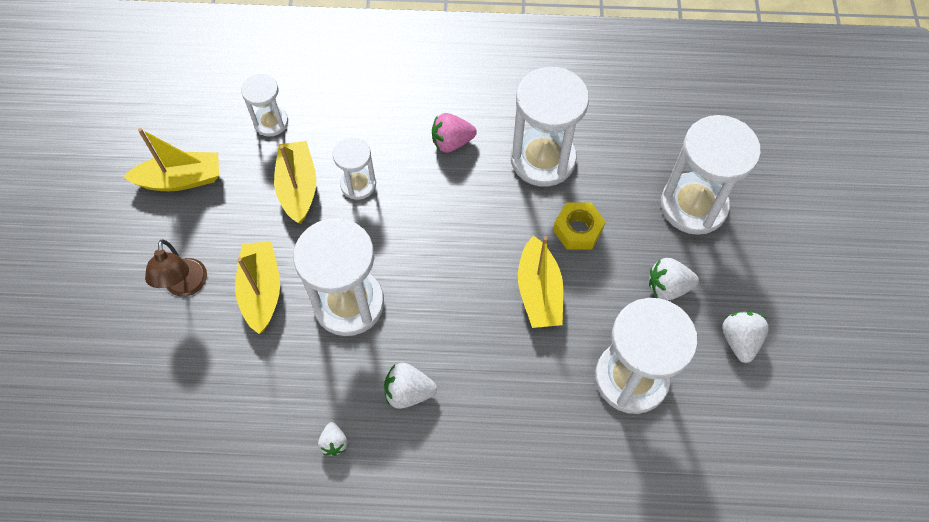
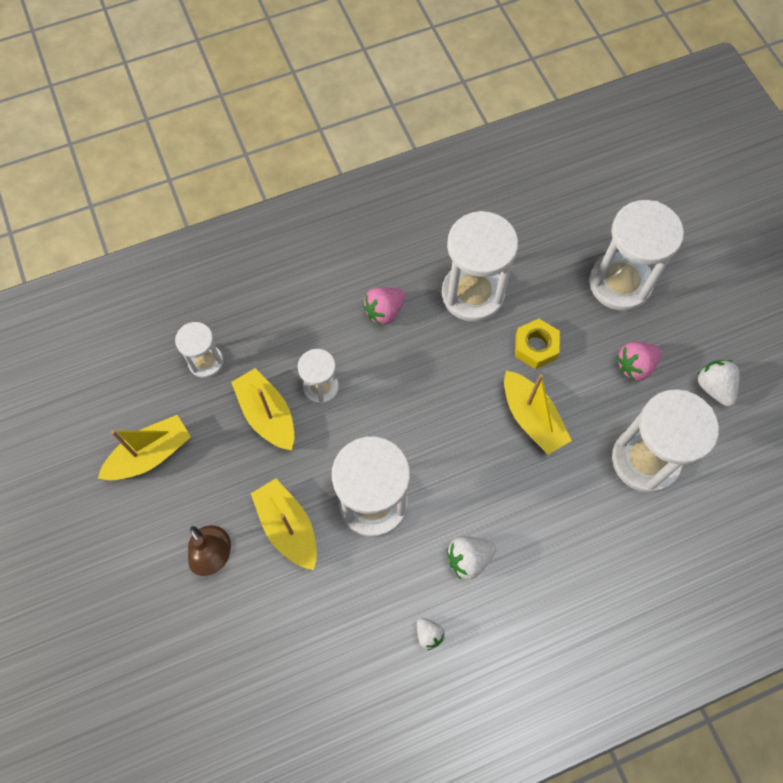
camera: 25 degrees left, 5 degrees up
(668, 287) = (635, 366): white strawberry -> pink strawberry

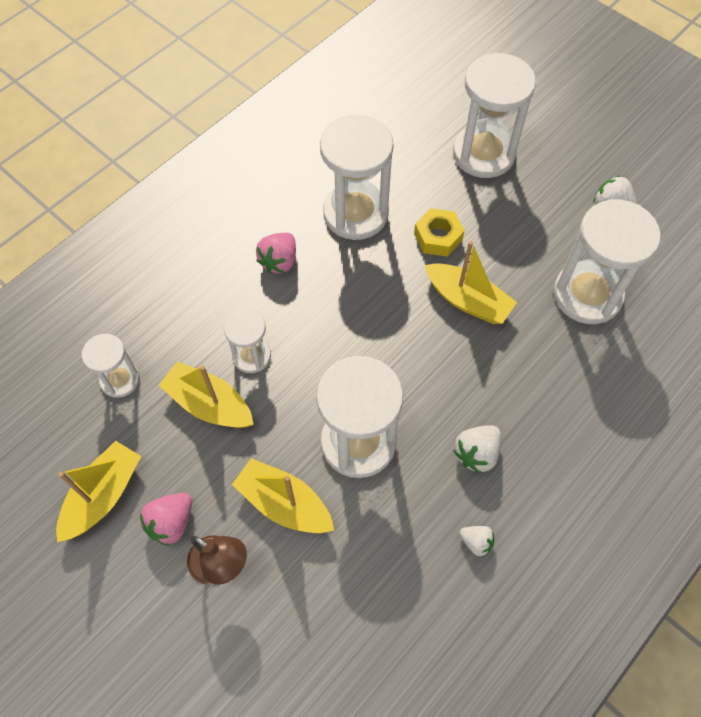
camera: 25 degrees left, 5 degrees down
(635, 366) = (534, 218): pink strawberry -> pink strawberry (171, 523)

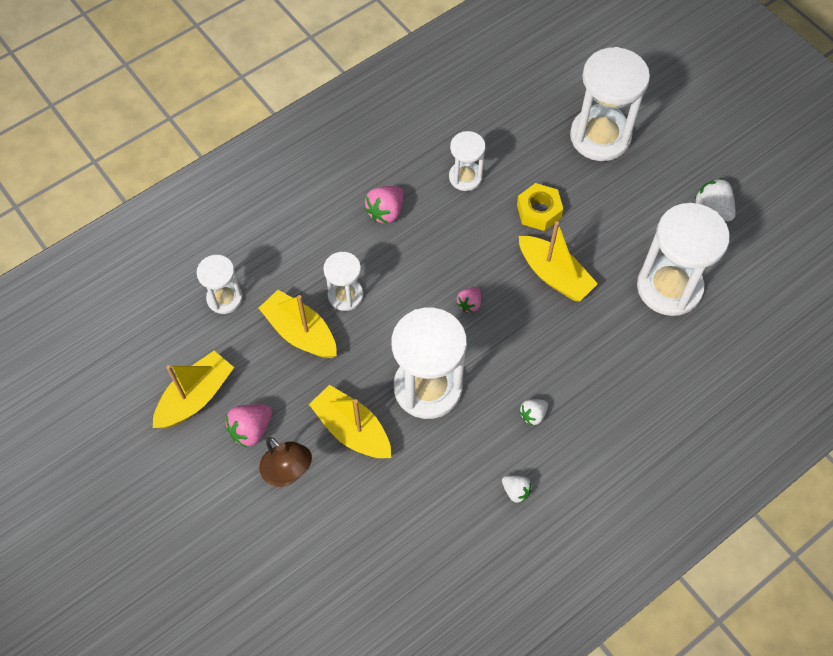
camera: 10 degrees right, 0 degrees up
(355, 213) = (465, 177): white hourglass -> white hourglass, size x0.54
(385, 344) = (469, 304): none -> pink strawberry
(476, 453) = (533, 415): white strawberry -> white strawberry, size x0.63

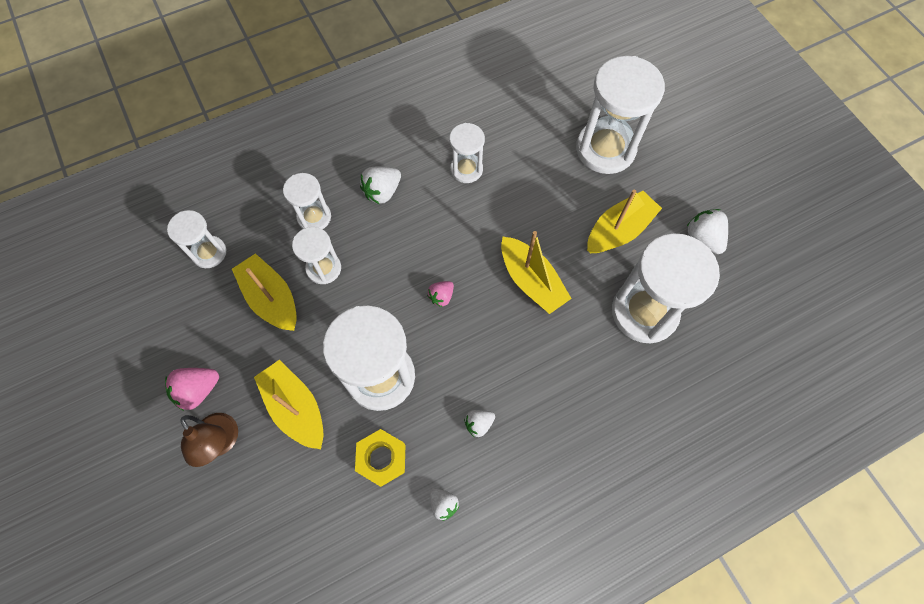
camera: 10 degrees right, 5 degrees up
(196, 397) = (155, 347): yellow boat -> yellow boat (619, 230)
(322, 247) = (314, 217): none -> white hourglass
(386, 212) = (382, 192): pink strawberry -> white strawberry
(539, 211) = (530, 214): yellow nut -> yellow nut (381, 459)

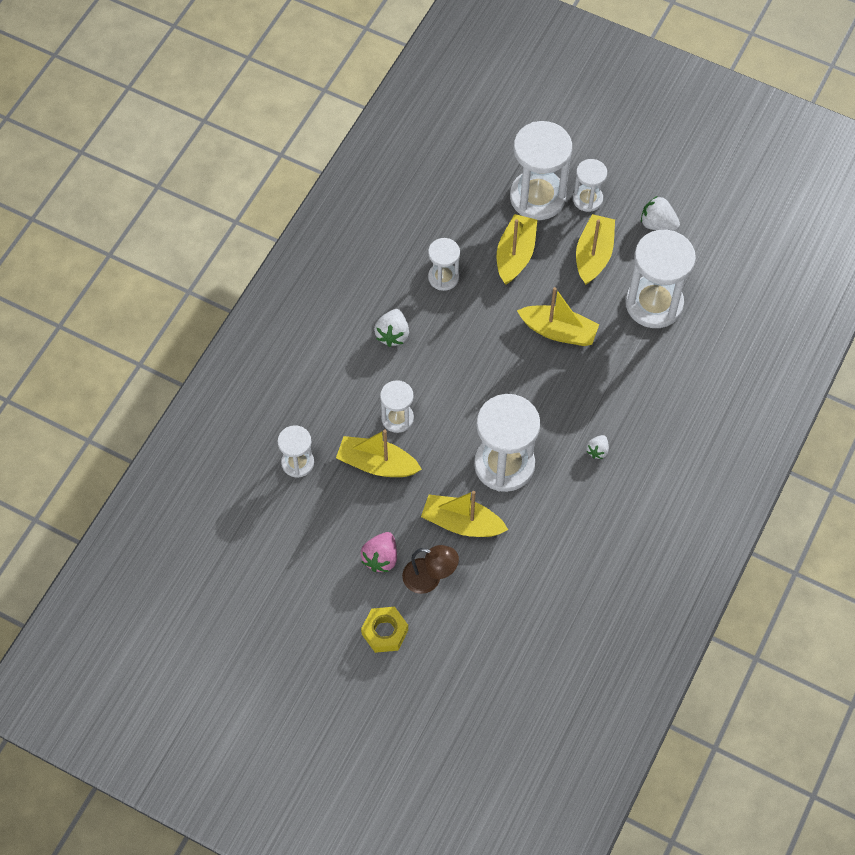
camera: 35 degrees left, 5 degrees down
(314, 217) = (356, 386): white hourglass -> white hourglass (587, 199)
(381, 459) = (550, 515): yellow nut -> yellow nut (385, 632)
(441, 297) = (502, 383): pink strawberry -> none
(443, 504) = (614, 515): white strawberry -> none
(545, 187) = (515, 255): none -> yellow boat

